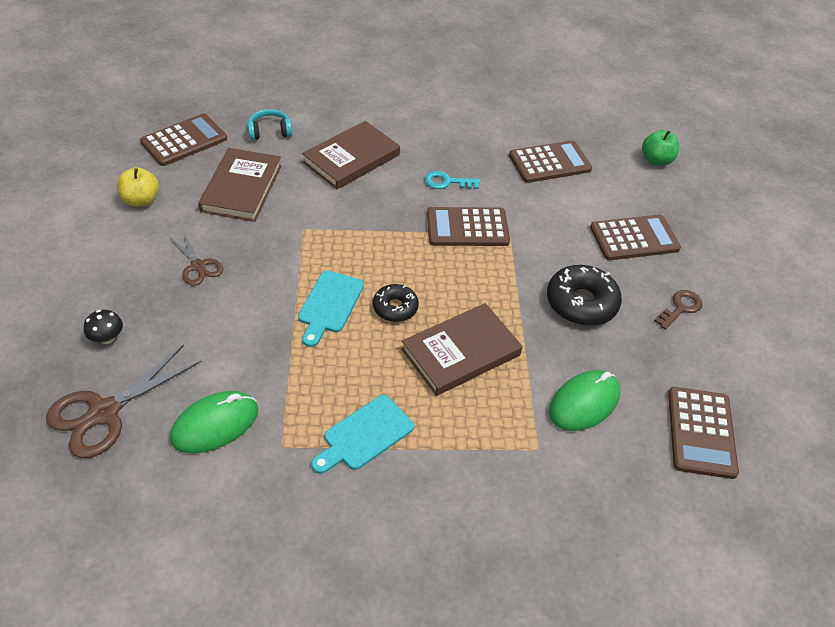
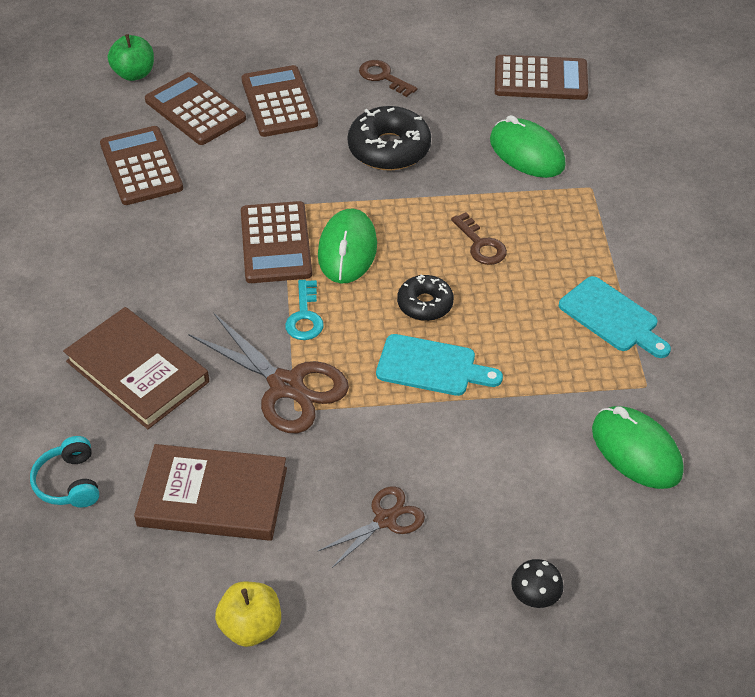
camera: 90 degrees left, 0 degrees up
(104, 412) = (650, 567): brown scissors -> brown scissors (286, 386)
(184, 140) = (93, 600): brown calculator -> brown calculator (195, 110)
(447, 182) = (186, 265): turquoise key -> turquoise key (305, 316)
(458, 267) = (347, 250): none -> green mouse
(461, 352) = (481, 245): brown book -> brown key

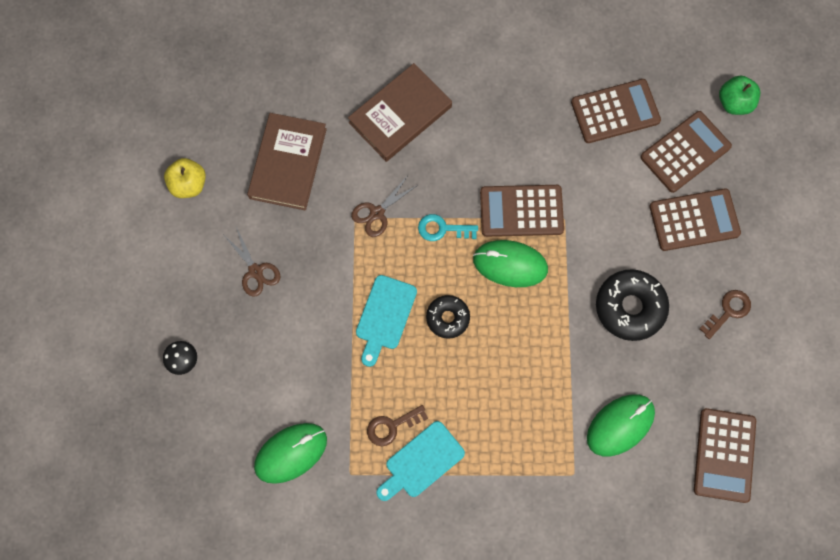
camera: 95 degrees right, 25 degrees up
(69, 482) = (310, 76): turquoise headphones -> none
(286, 386) = (377, 213): brown scissors -> brown scissors, size x0.58
(481, 245) = (509, 370): brown key -> brown key (391, 426)

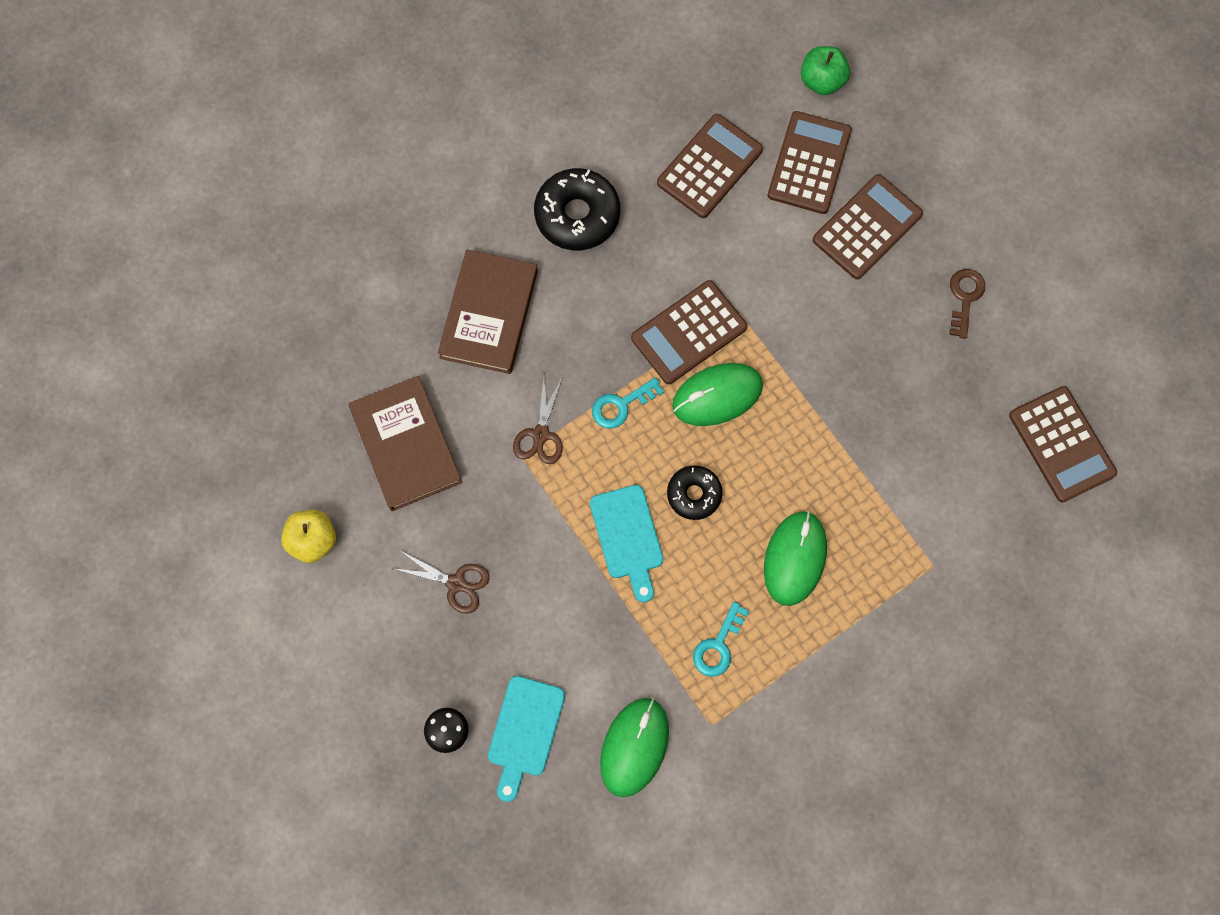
camera: 35 degrees left, 0 degrees up
(391, 426) = (718, 646): brown key -> turquoise key
(421, 462) = (774, 660): turquoise cutting board -> turquoise cutting board (525, 731)
(620, 425) = (942, 484): green mouse -> green mouse (794, 558)
(630, 307) = (867, 359): black donut -> black donut (577, 215)

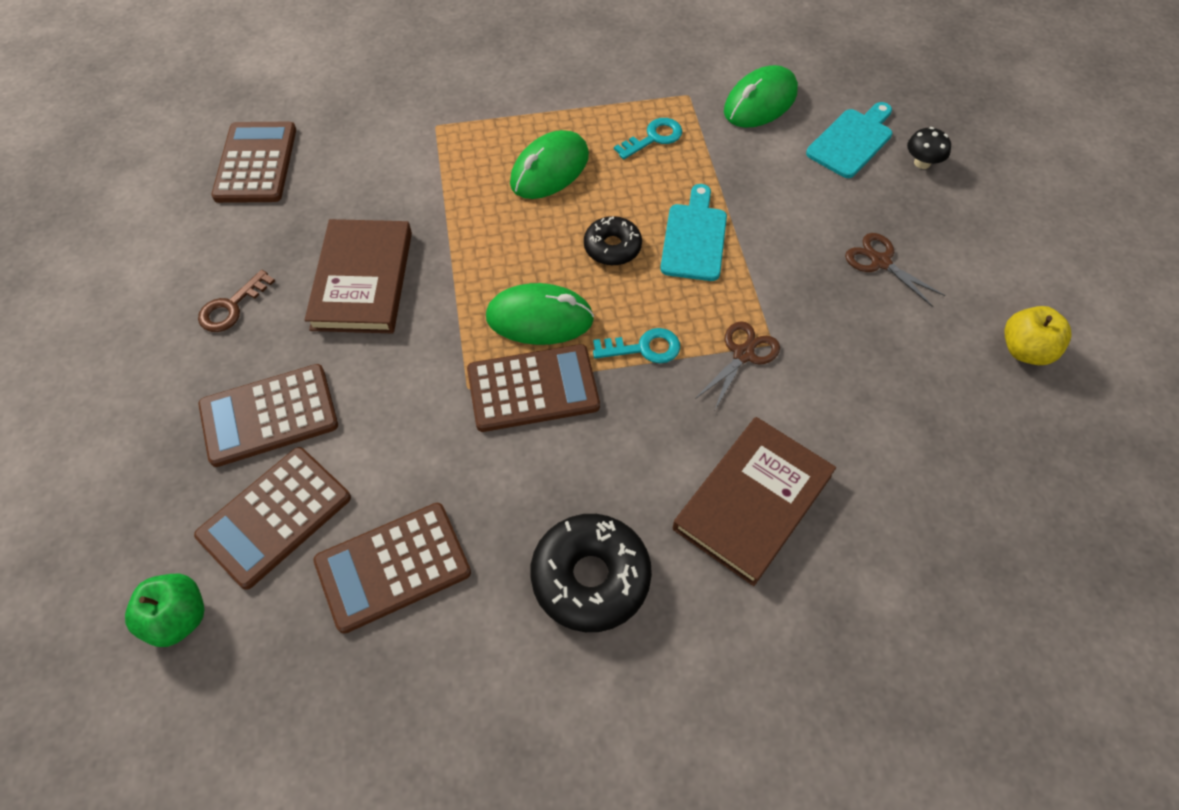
camera: 155 degrees left, 15 degrees down
(406, 445) = (898, 401): brown book -> brown book (362, 280)

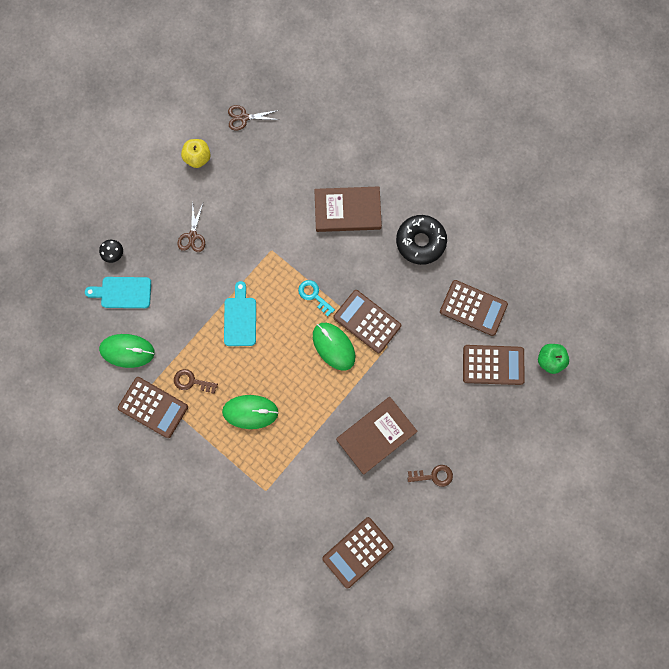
camera: 130 degrees left, 20 degrees up
(269, 415) = (462, 408): brown calculator -> brown calculator (153, 407)
(612, 247) = (273, 348): black donut -> none
(654, 138) = (191, 381): turquoise key -> brown key
(694, 238) = (240, 318): turquoise cutting board -> turquoise cutting board turned 120 degrees clockwise
(743, 354) = (285, 257): brown scissors -> brown scissors (244, 117)

